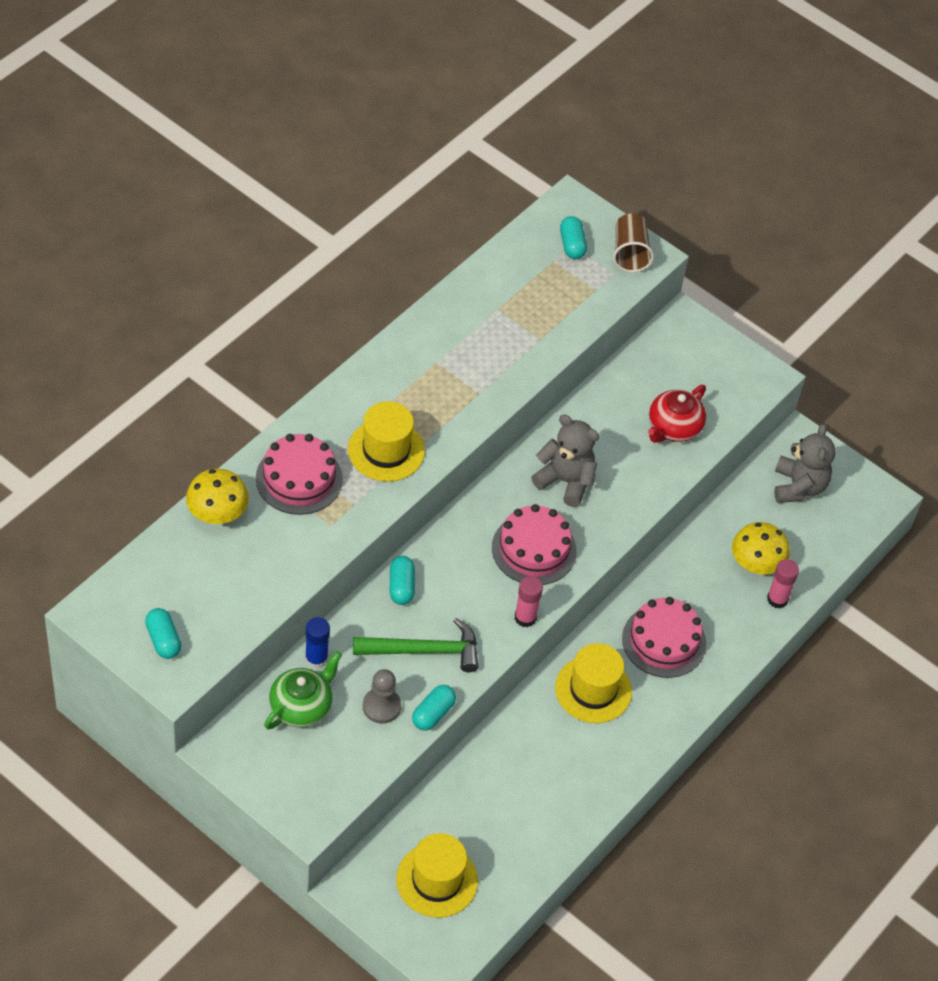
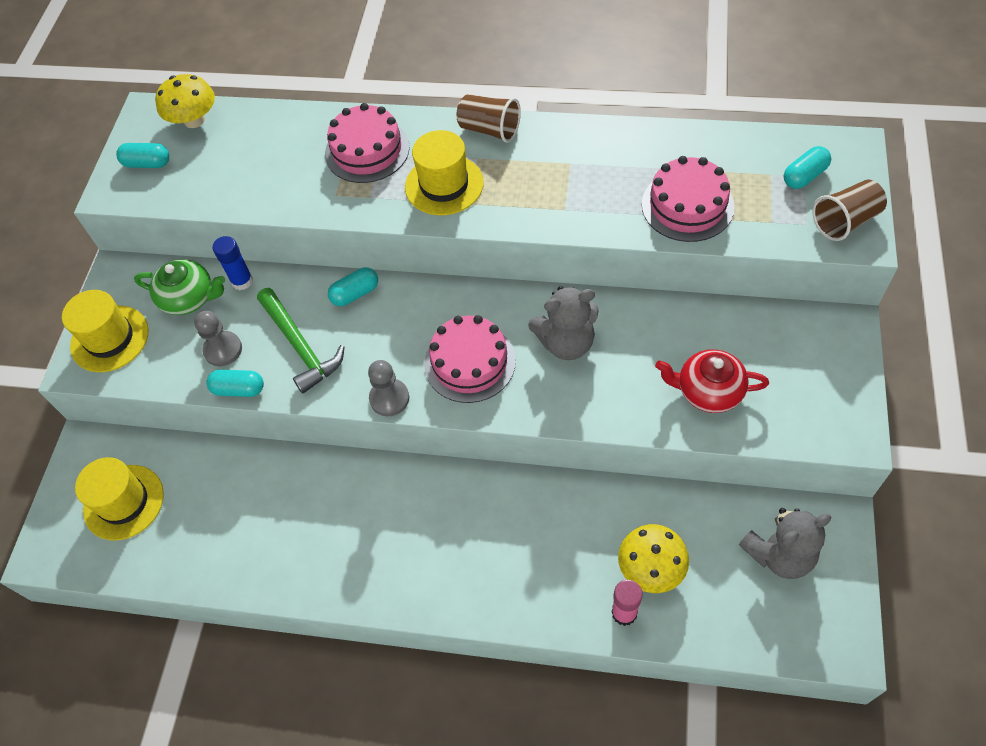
camera: 70 degrees right, 5 degrees up
(163, 640) = (147, 164): turquoise capsule -> turquoise capsule turned 60 degrees clockwise
(217, 513) = (293, 125): yellow mushroom -> yellow mushroom (194, 120)
(353, 389) = (489, 130): none -> brown cup
(525, 617) = (389, 398): pink glue stick -> grey pawn
(565, 481) = (566, 343): grey teddy bear -> grey teddy bear turned 75 degrees clockwise
(593, 690) = (397, 509): yellow hat -> yellow hat (109, 338)
(664, 641) = (494, 537): pink cake -> pink cake (687, 205)

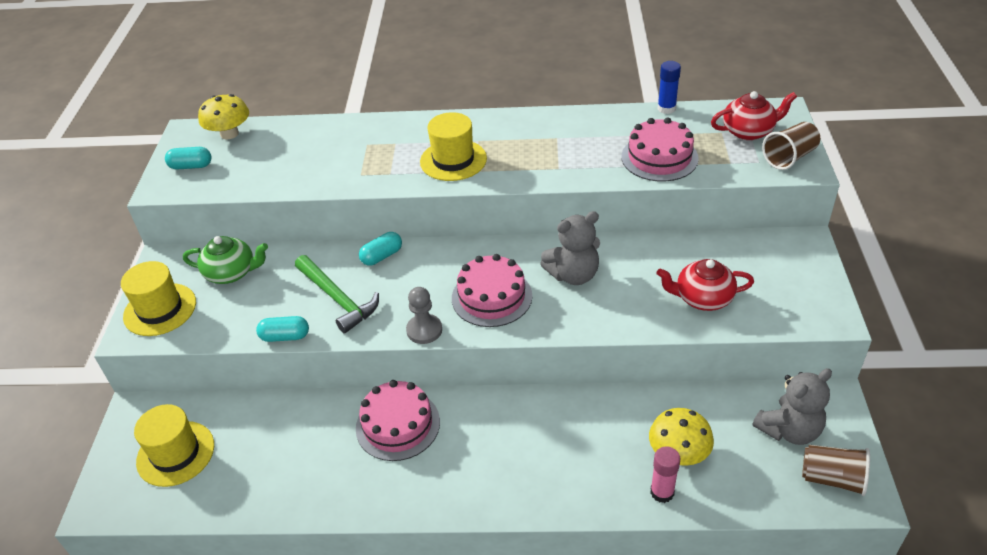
camera: 10 degrees left, 15 degrees down
(223, 350) = (267, 308): grey pawn -> none
(242, 281) = (278, 256): blue glue stick -> blue glue stick (666, 108)
(367, 150) = (383, 142): pink cake -> pink cake (398, 425)
(489, 130) = (485, 121): brown cup -> brown cup (832, 478)
(804, 176) = (749, 131): turquoise capsule -> red teapot

